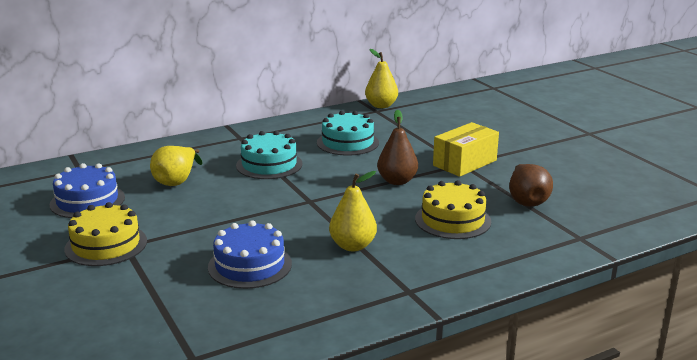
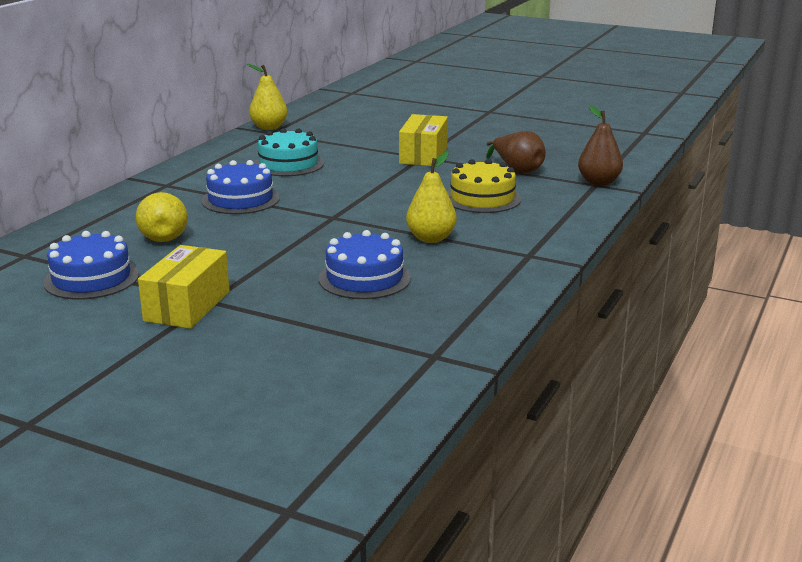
camera: 35 degrees left, 0 degrees up
(106, 245) = (187, 306): yellow cake -> yellow box
(269, 165) = (240, 199): turquoise cake -> blue cake
(397, 181) = (387, 182): brown pear -> brown pear (598, 182)

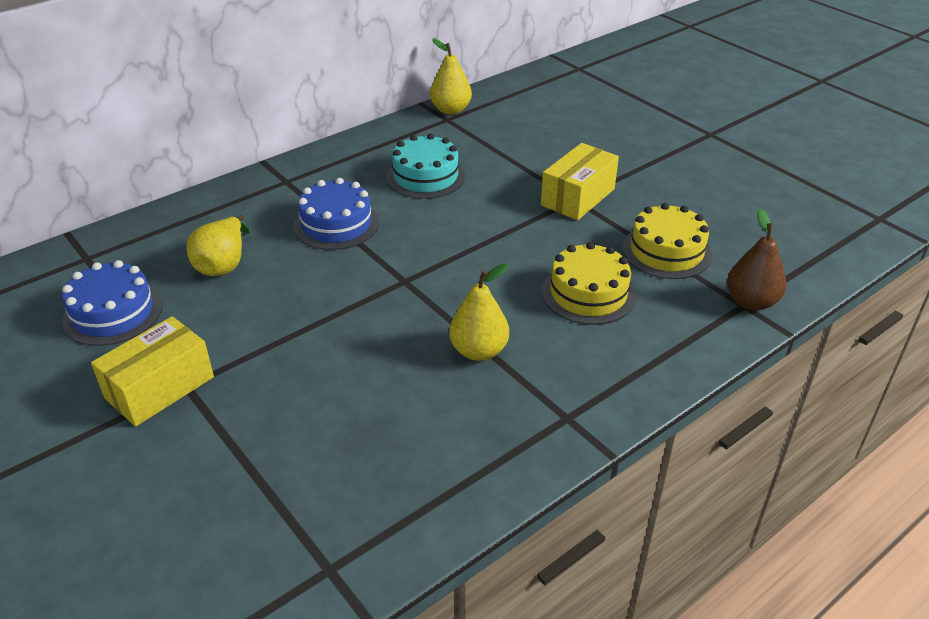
camera: 25 degrees right, 15 degrees up
(364, 278) = (358, 400): blue cake -> none
(517, 170) = (666, 251): brown pear -> yellow cake

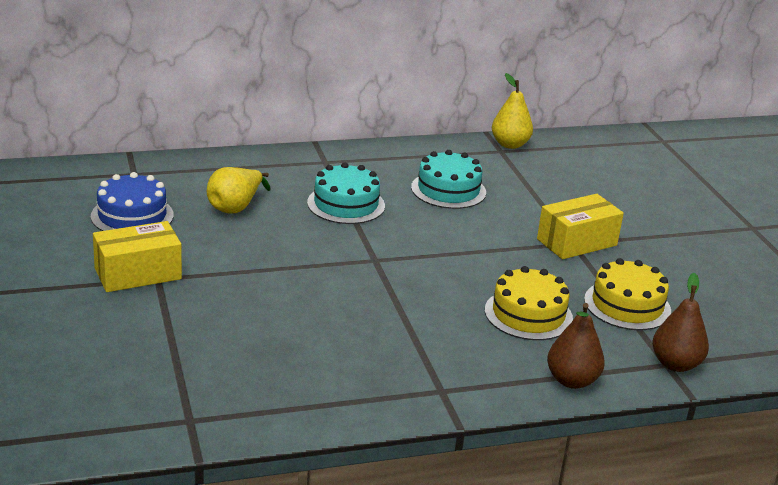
camera: 20 degrees right, 10 degrees down
(336, 224) = (346, 204): blue cake -> turquoise cake
(479, 351) = (401, 325): yellow pear -> none
(677, 356) = (572, 380): none -> brown pear

